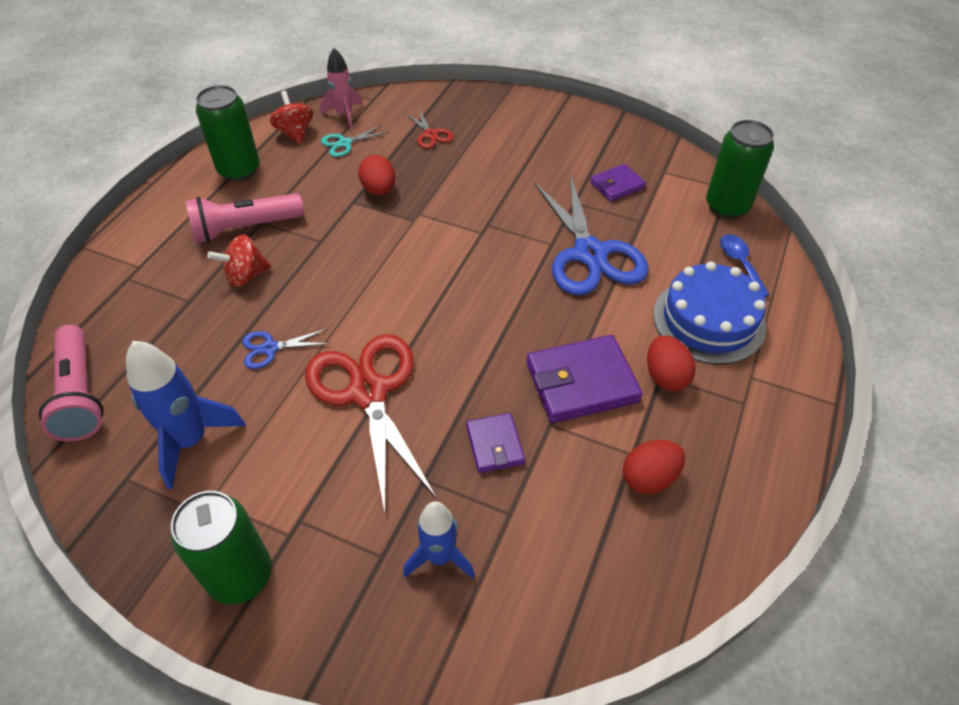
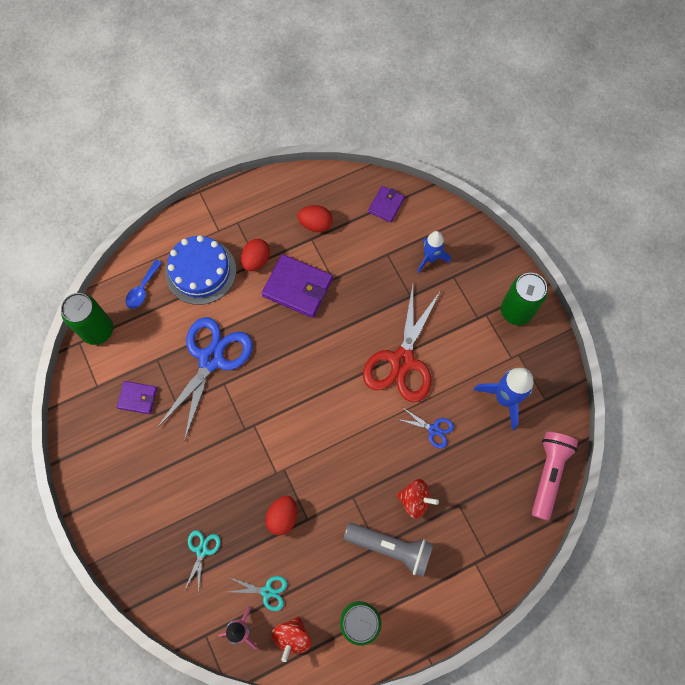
camera: 140 degrees left, 20 degrees up
(245, 228) = (390, 548): pink flashlight -> grey flashlight
(430, 134) = (202, 550): red scissors -> turquoise scissors
(495, 445) = (366, 288): purple wallet -> purple wallet (386, 205)

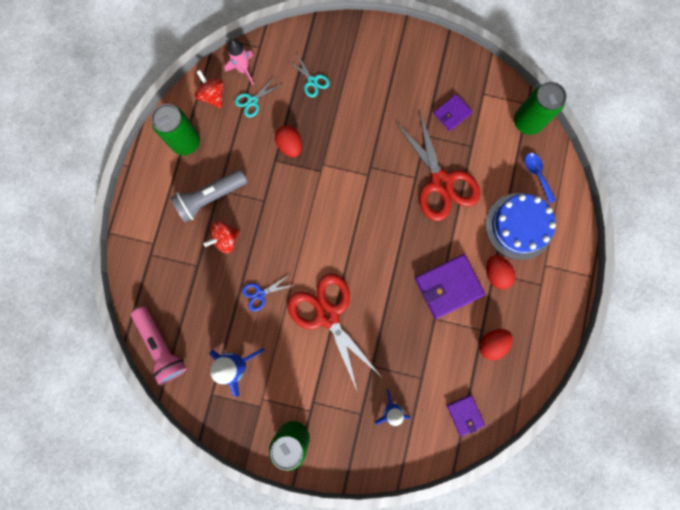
camera: 130 degrees right, 10 degrees up
(211, 359) = (441, 182): blue scissors -> red scissors

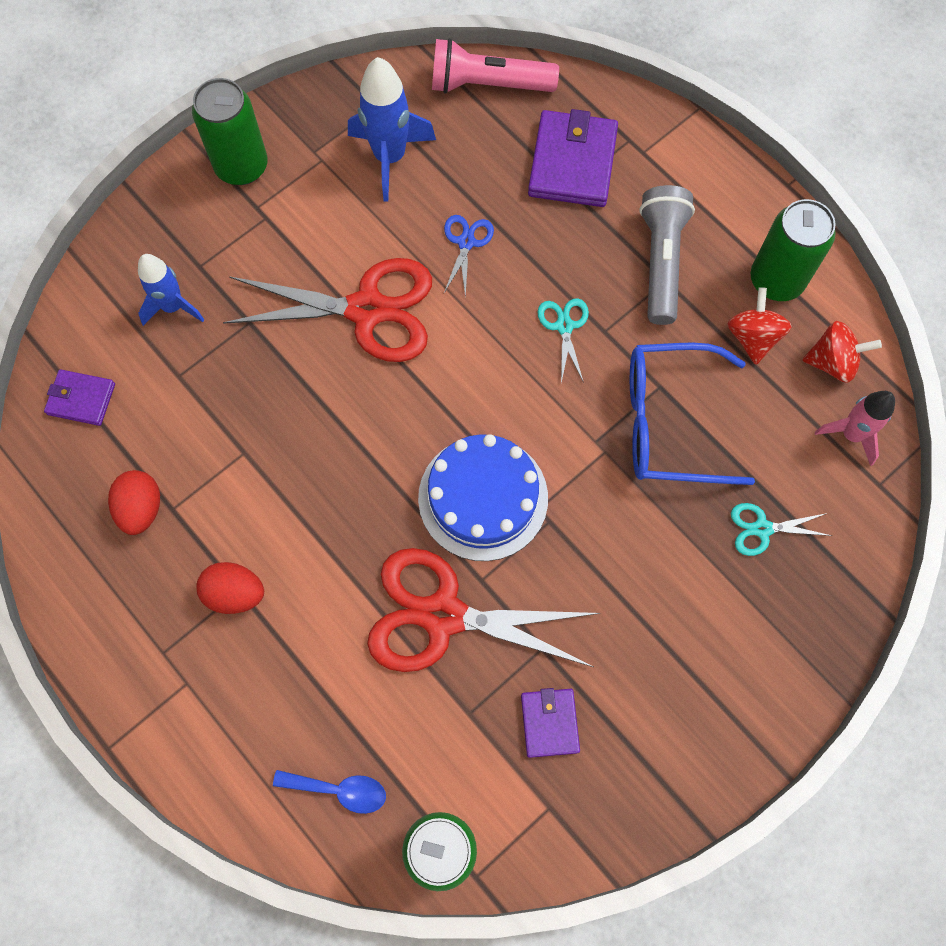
camera: 125 degrees right, 10 degrees down
(225, 239) = (581, 245): red spinning top -> red spinning top (752, 337)
(252, 101) = (785, 414): turquoise scissors -> turquoise scissors (564, 326)
(290, 146) = (669, 423): red egg -> blue glasses
(448, 286) = (273, 506): purple wallet -> purple wallet (572, 163)
(519, 226) = (278, 689): blue cake -> blue cake (483, 498)

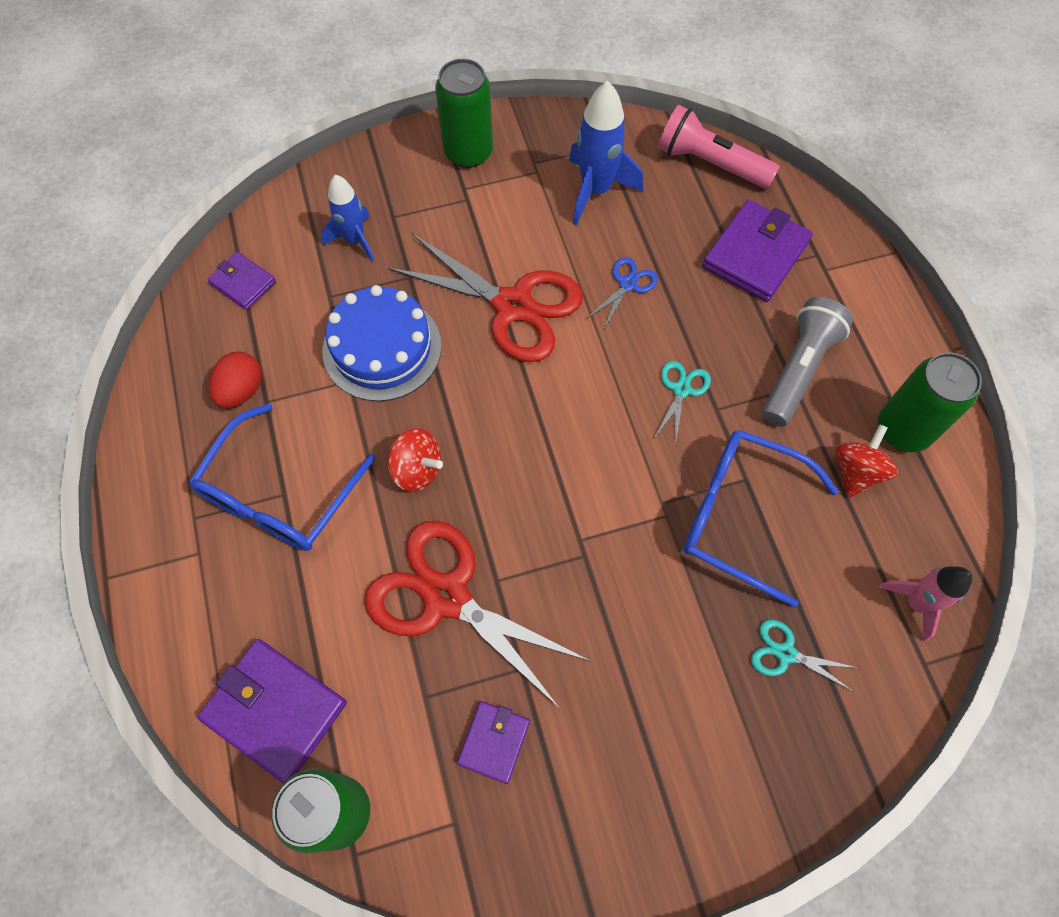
camera: 25 degrees right, 5 degrees down
(235, 593) = (279, 495): red egg -> blue glasses
(339, 790) = (275, 710): blue spoon -> purple wallet
(483, 498) = (534, 508): blue cake -> blue cake (382, 348)
(832, 362) = (926, 527): red spinning top -> red spinning top (417, 469)

